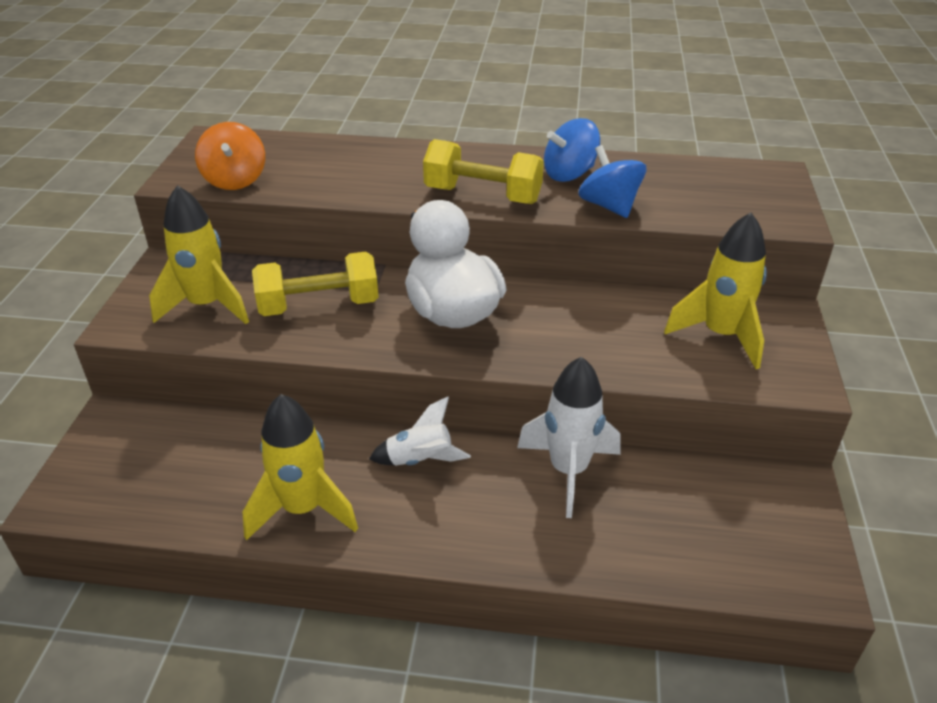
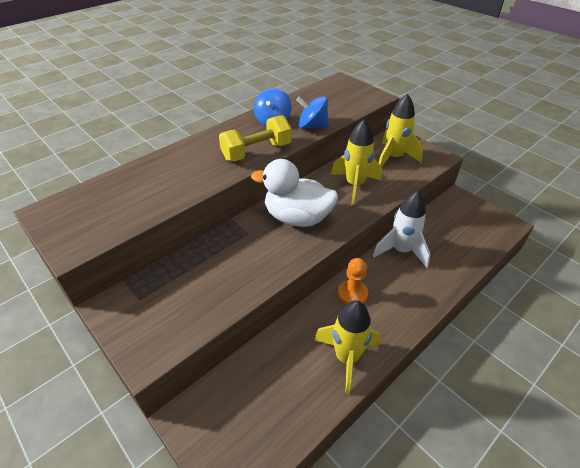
camera: 50 degrees left, 5 degrees up
(207, 306) = (178, 307): yellow rocket -> yellow rocket (354, 185)
(235, 180) = (112, 224): orange spinning top -> none
(319, 305) = (236, 260): yellow dumbbell -> none
(420, 460) = (352, 294): white rocket -> orange pawn

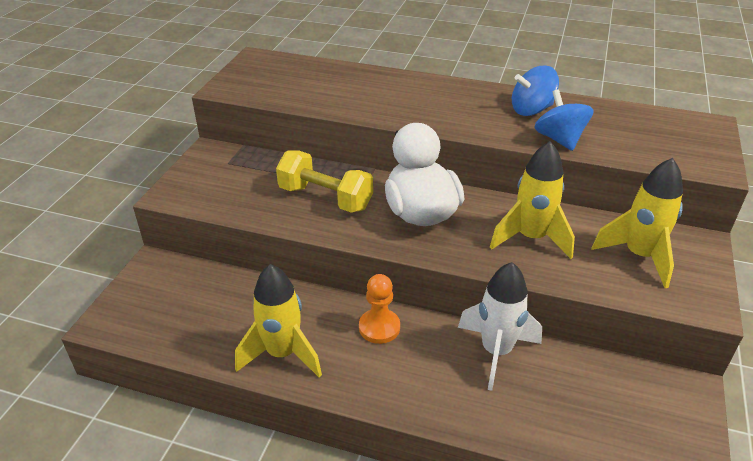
camera: 60 degrees right, 5 degrees down
(256, 152) = (457, 121): yellow dumbbell -> yellow dumbbell (325, 198)

